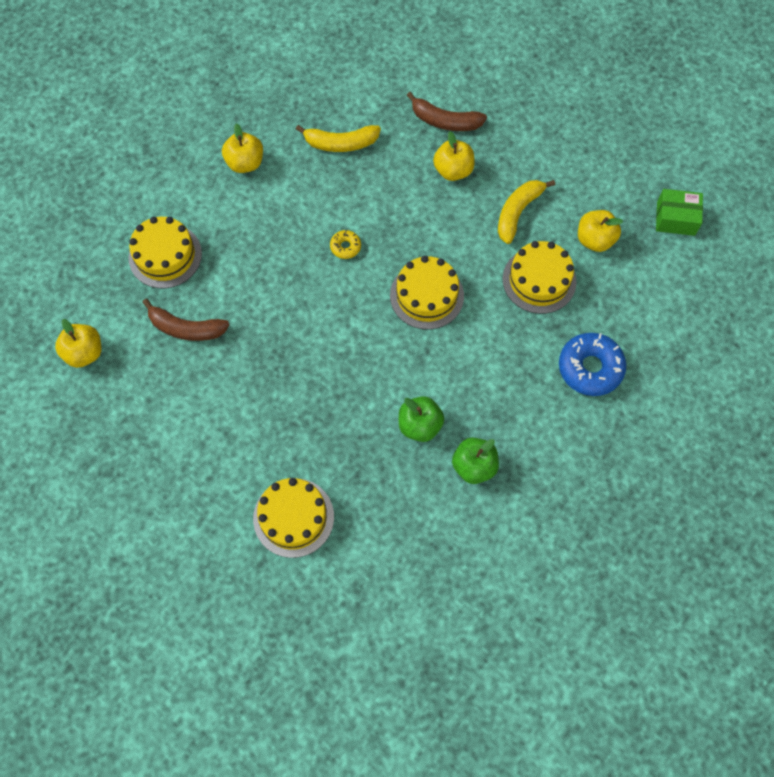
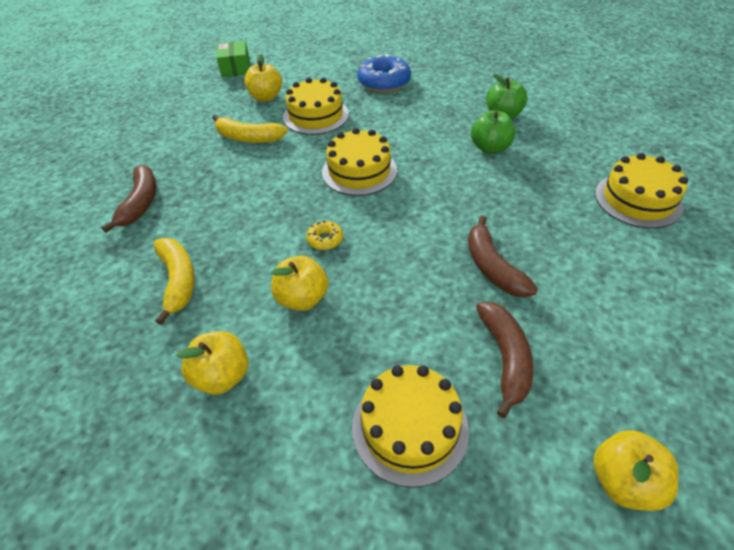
camera: 105 degrees left, 20 degrees down
(266, 356) = (492, 267): none -> brown banana
(453, 170) = (206, 184): yellow apple -> yellow apple (302, 298)

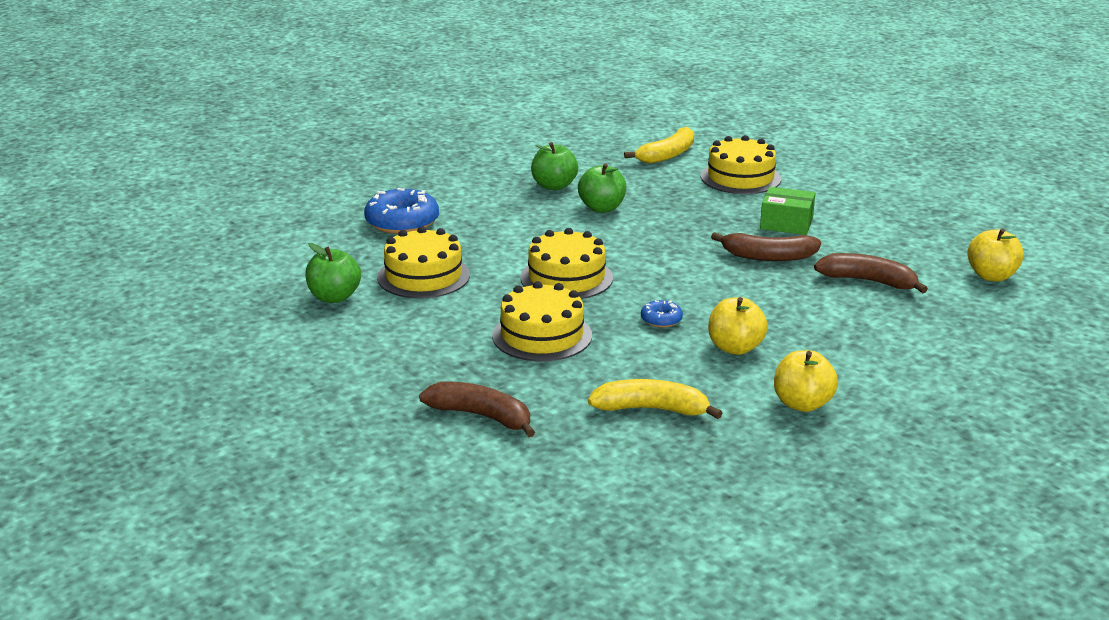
camera: 65 degrees left, 20 degrees down
(235, 68) = (218, 303): green box -> green box (786, 223)
(248, 138) = (420, 325): yellow banana -> yellow banana (667, 155)
(266, 97) = (334, 297): yellow apple -> green apple
(325, 239) = (661, 320): yellow donut -> blue donut
(410, 427) = (908, 334): yellow cake -> yellow cake (542, 335)

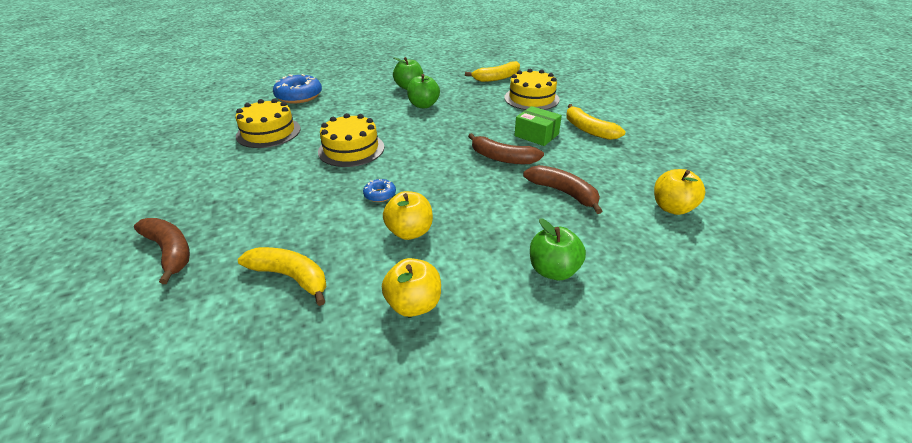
camera: 20 degrees right, 10 degrees up
(334, 297) = (203, 137): green apple -> green apple (553, 270)
(542, 335) = (287, 190): yellow cake -> none
(844, 207) = (588, 130): none -> yellow banana

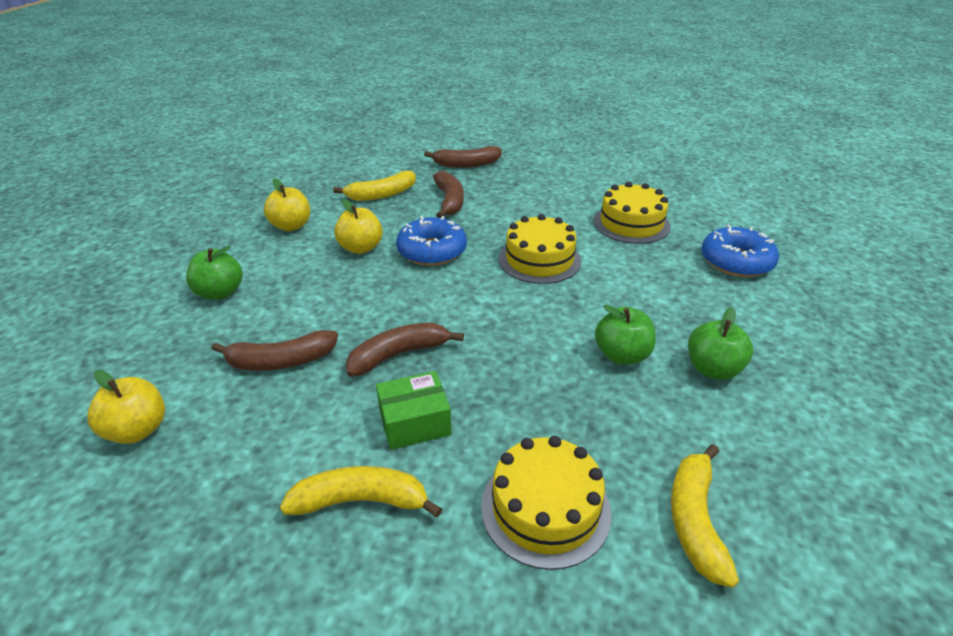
camera: 125 degrees right, 0 degrees up
(279, 223) = (449, 201): none -> brown banana
(380, 194) = (432, 251): blue donut -> blue donut, size x2.02

